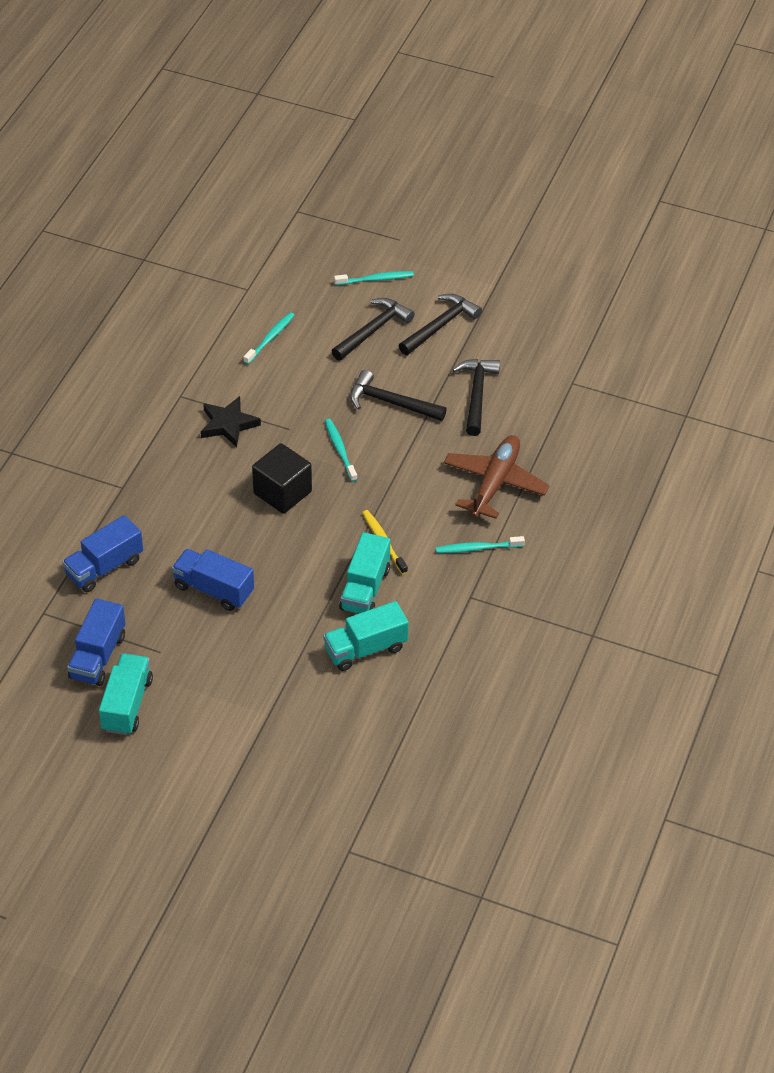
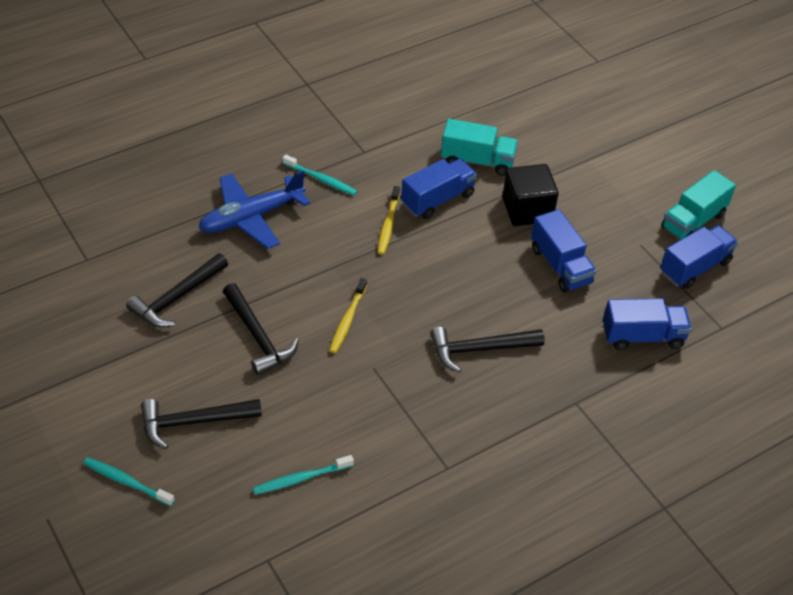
camera: 145 degrees left, 0 degrees up
(228, 424) = (426, 406): black star -> none
(282, 492) = (433, 312): black cube -> black cube (527, 210)
(340, 449) = (347, 320): turquoise toothbrush -> yellow toothbrush
(365, 589) = (438, 199): turquoise truck -> blue truck
(440, 326) = (127, 386): black hammer -> black hammer (480, 349)
(495, 483) = (251, 217): brown plane -> blue plane

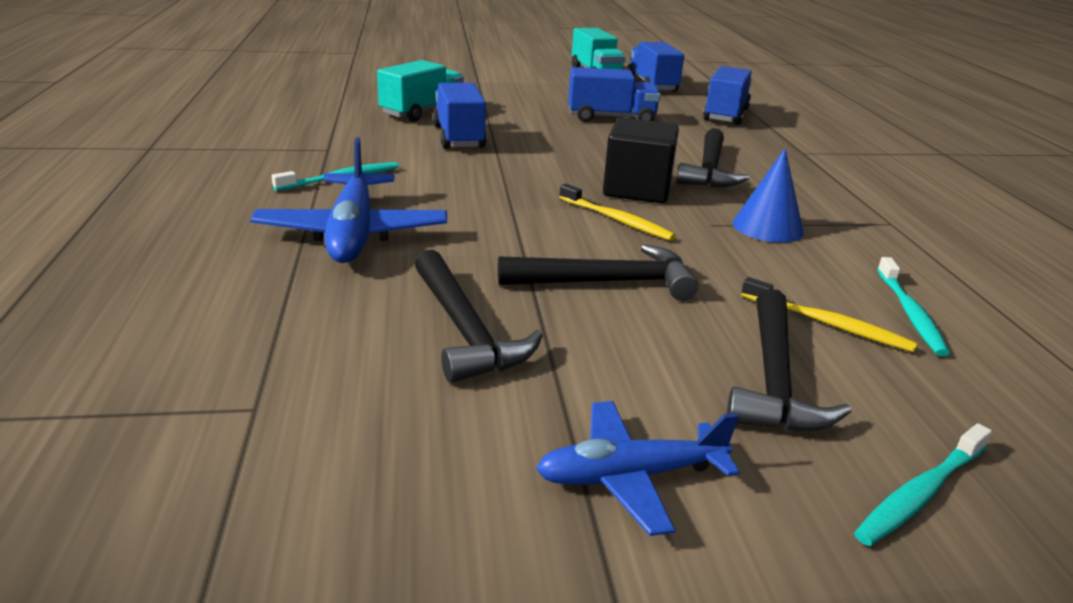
camera: 65 degrees left, 20 degrees down
(95, 384) = (630, 476): none -> blue plane
(388, 225) = (471, 165): yellow toothbrush -> yellow toothbrush (829, 324)
(389, 397) = (767, 227): none -> blue cone
(527, 210) = (520, 111): black cube -> black cube (637, 189)

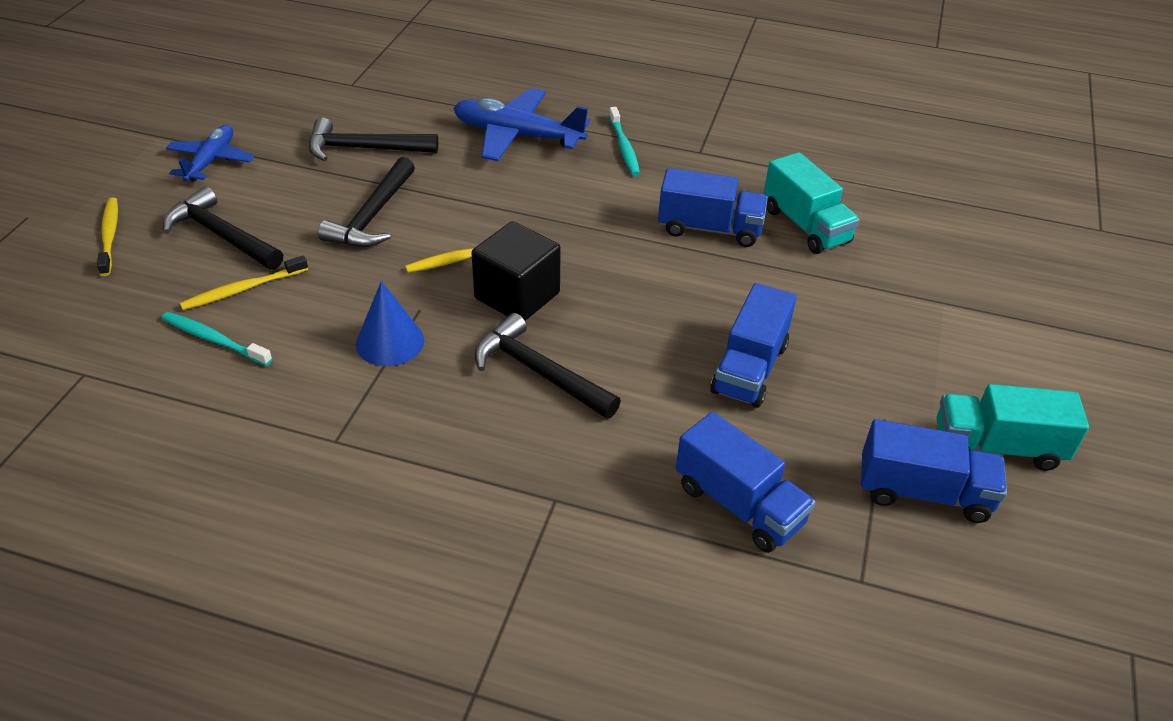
camera: 115 degrees right, 15 degrees up
(920, 494) = (110, 235): turquoise toothbrush -> yellow toothbrush

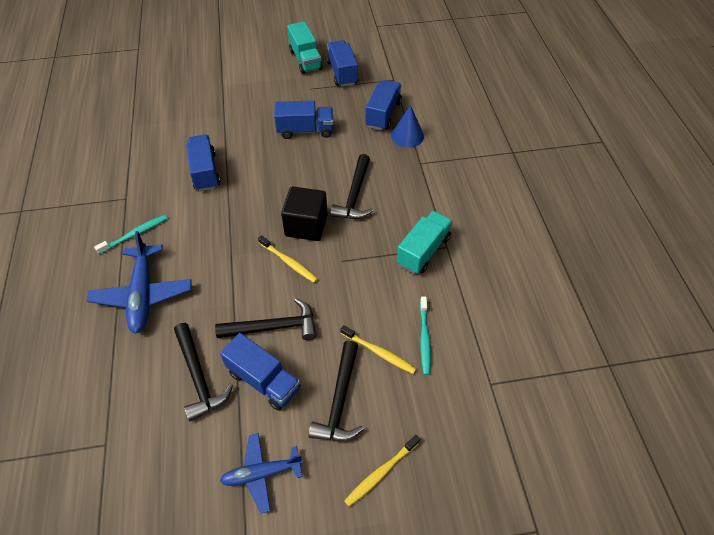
camera: 115 degrees left, 10 degrees up
(310, 189) = (264, 380): none -> blue truck
(390, 342) = (373, 260): blue cone -> blue cone (407, 136)
(805, 226) = (183, 138): turquoise truck -> turquoise truck (423, 251)

